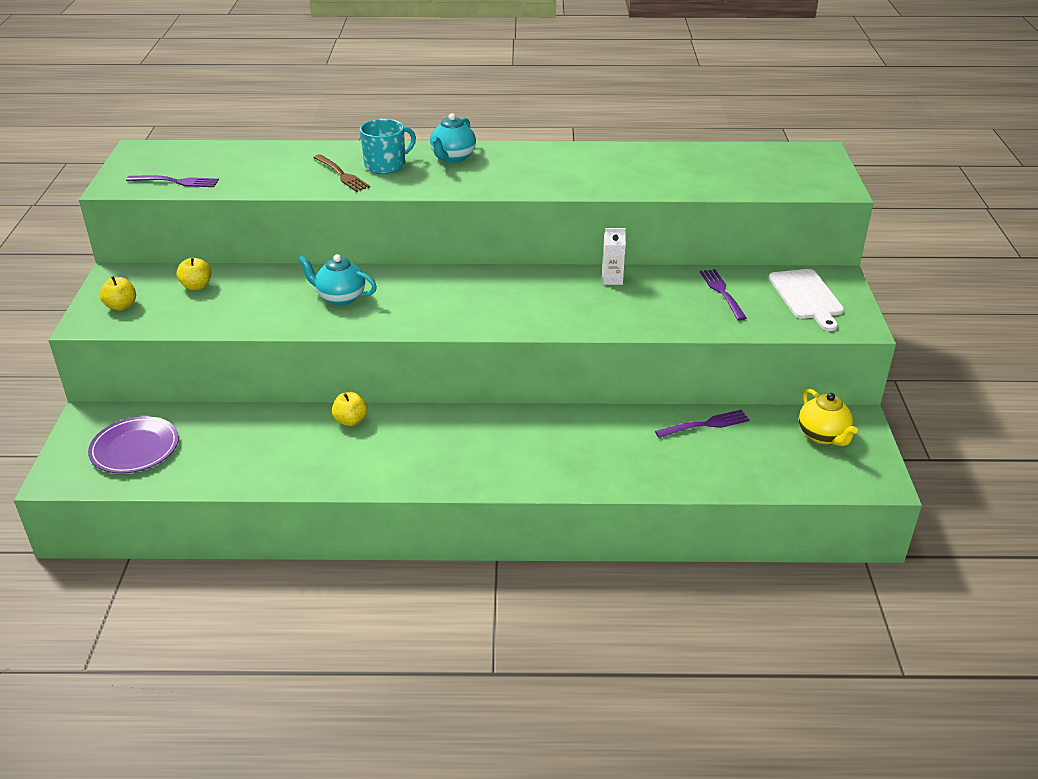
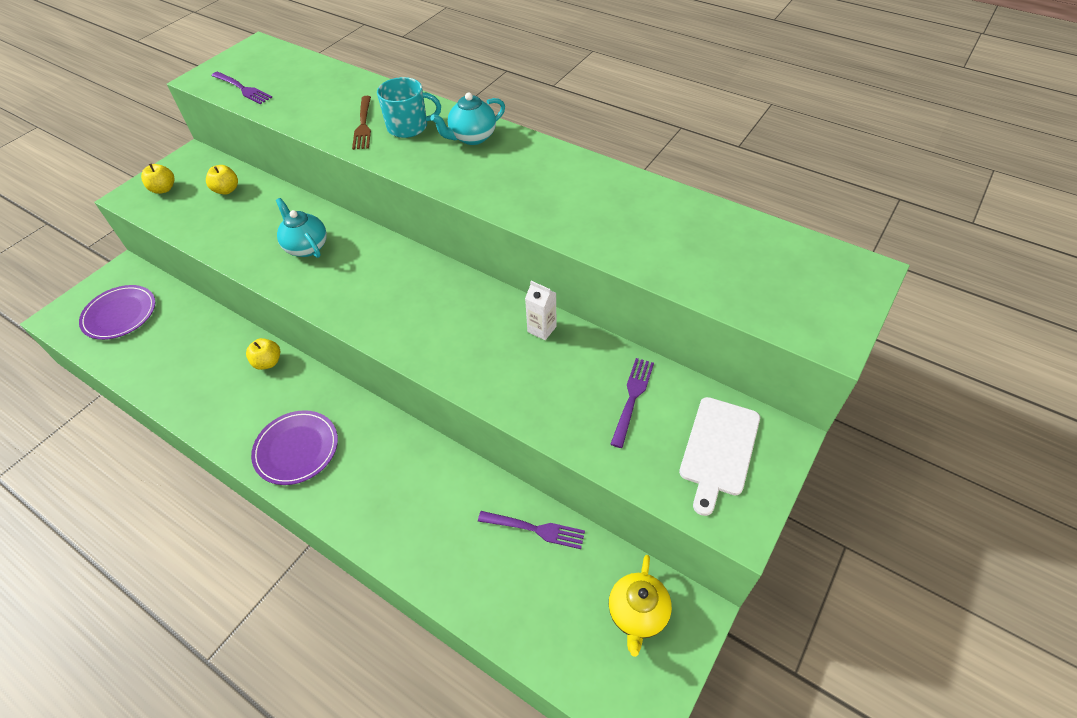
camera: 35 degrees right, 15 degrees up
(454, 461) = (296, 449): none -> purple plate

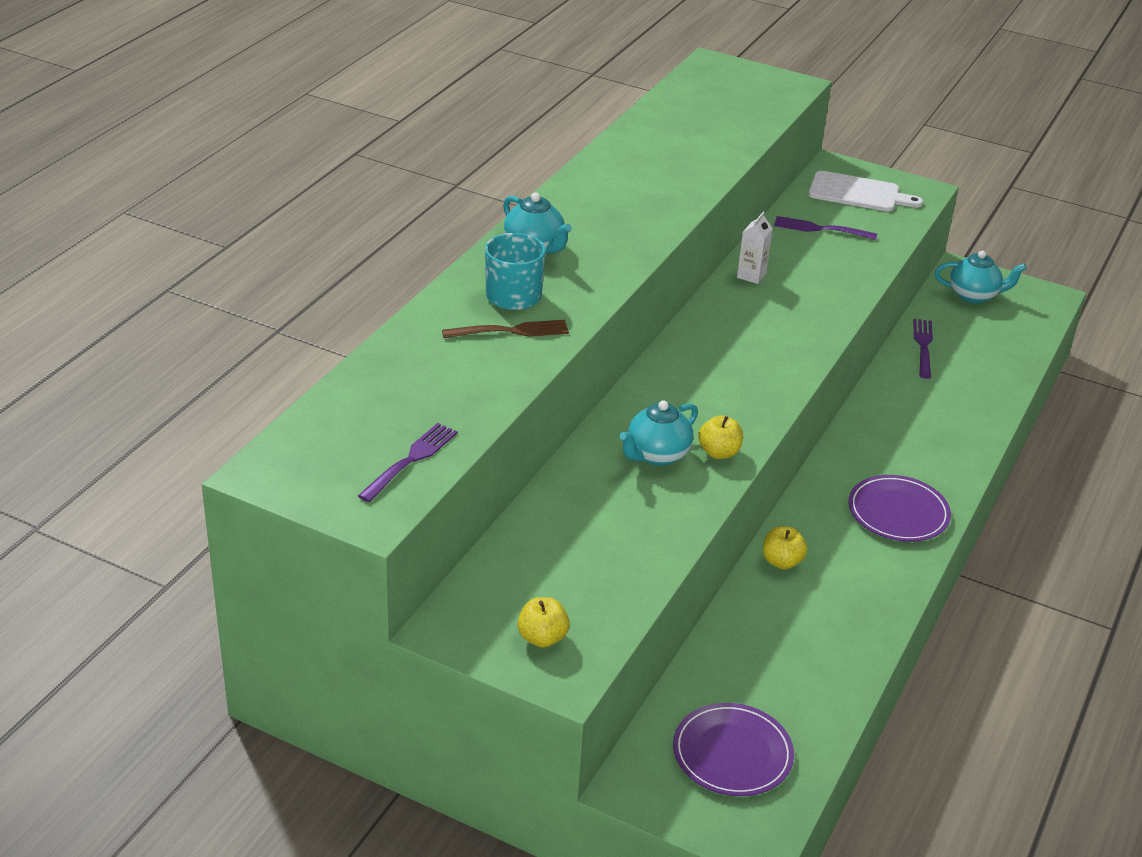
camera: 100 degrees left, 15 degrees down
(227, 190) = (539, 560): yellow apple -> yellow apple (719, 452)
(637, 614) = (974, 295): yellow teapot -> turquoise teapot

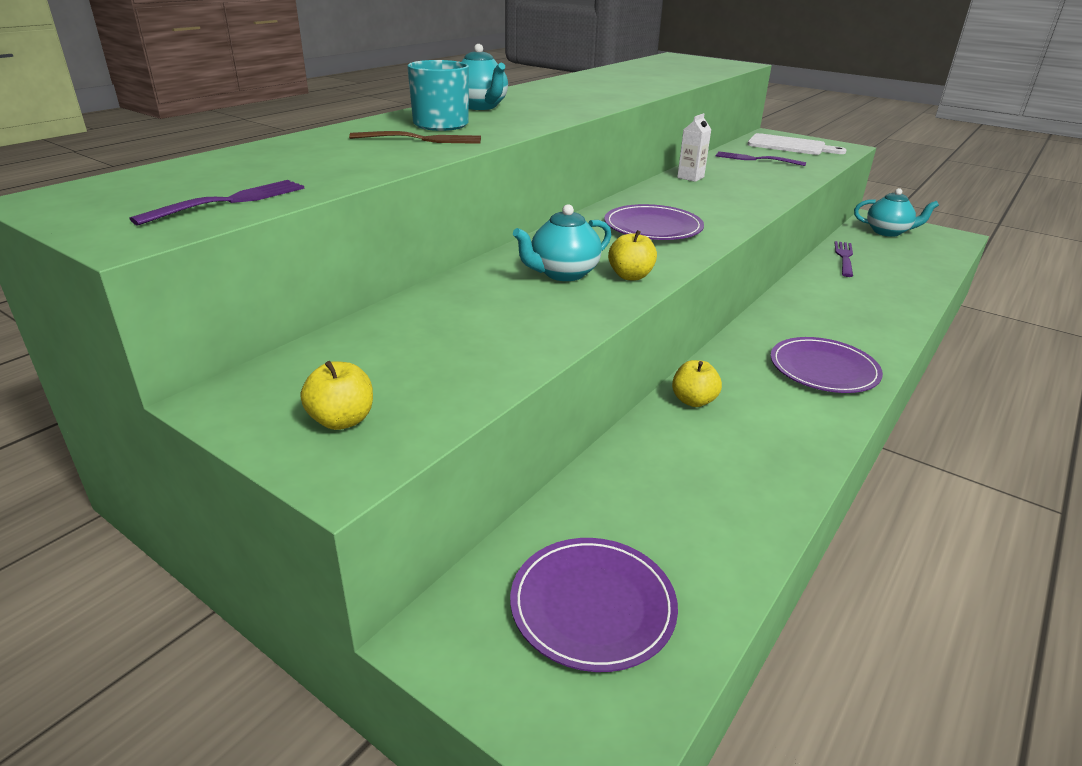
camera: 10 degrees right, 5 degrees down
(726, 374) = (653, 227): none -> purple plate

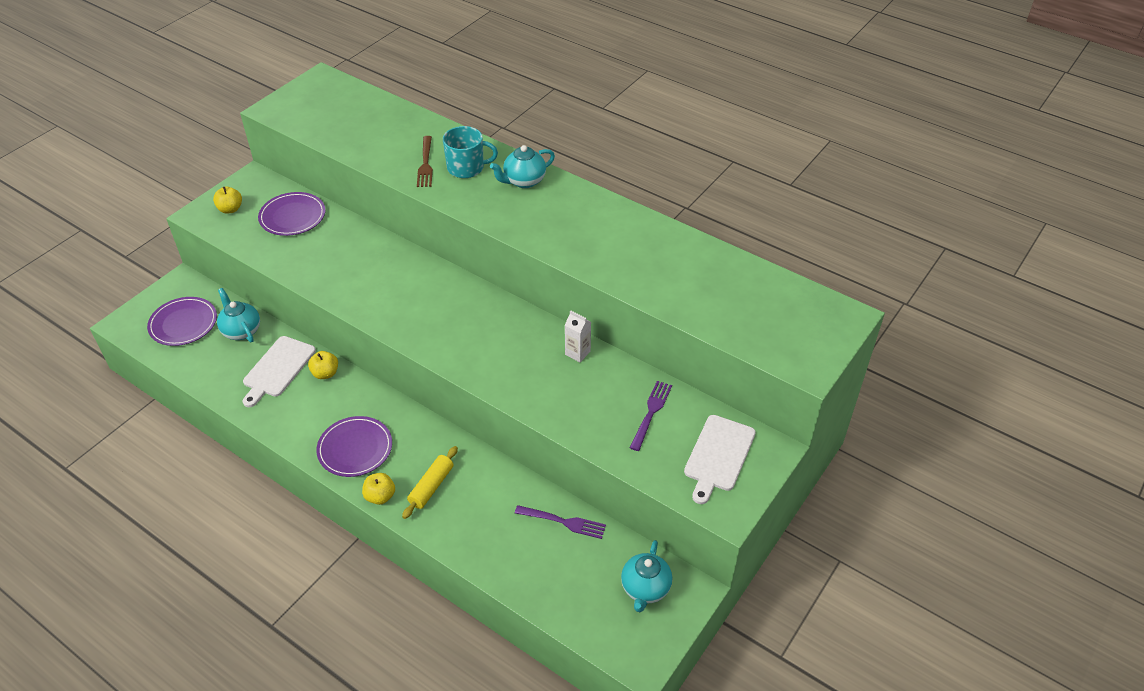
camera: 90 degrees right, 15 degrees up
(229, 201) = (312, 122): purple fork -> none
(563, 273) = (367, 270): turquoise teapot -> turquoise teapot (241, 331)
(630, 276) = (361, 299): yellow apple -> yellow apple (380, 496)
(653, 227) = (447, 317): purple plate -> purple plate (292, 216)
(697, 450) = (277, 369): none -> white cutting board
(849, 318) = (431, 486): none -> yellow rolling pin

